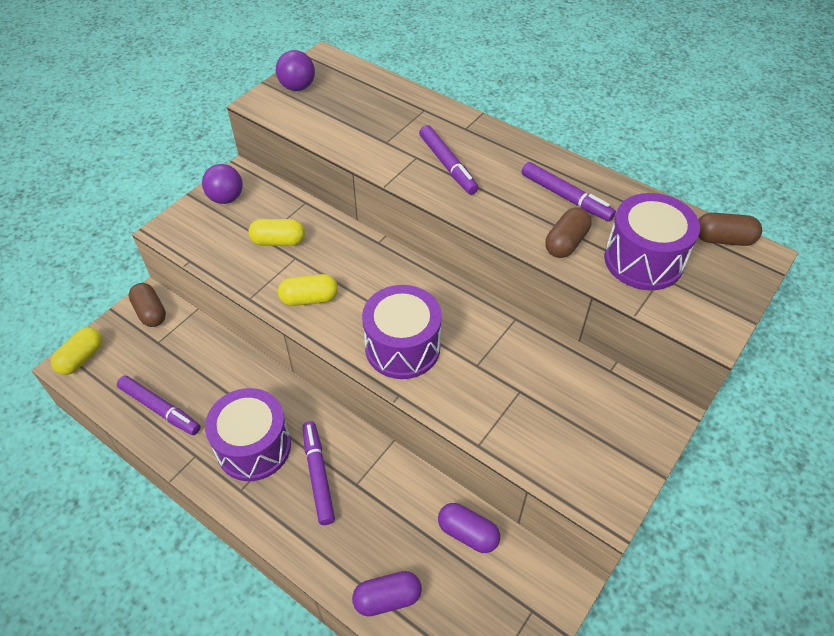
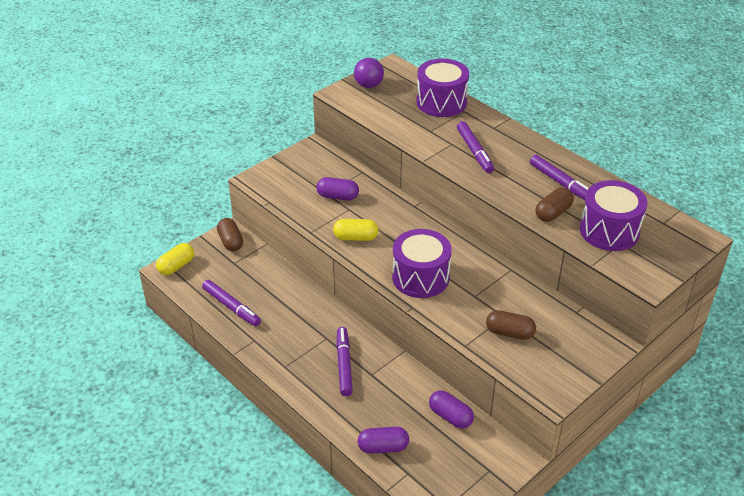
camera: 10 degrees right, 10 degrees down
(226, 198) = (301, 162): purple ball -> none
(254, 447) = (298, 340): purple drum -> purple drum (441, 102)
(278, 241) = (337, 196): yellow capsule -> purple capsule
(723, 239) = (675, 224): brown capsule -> brown capsule (509, 333)

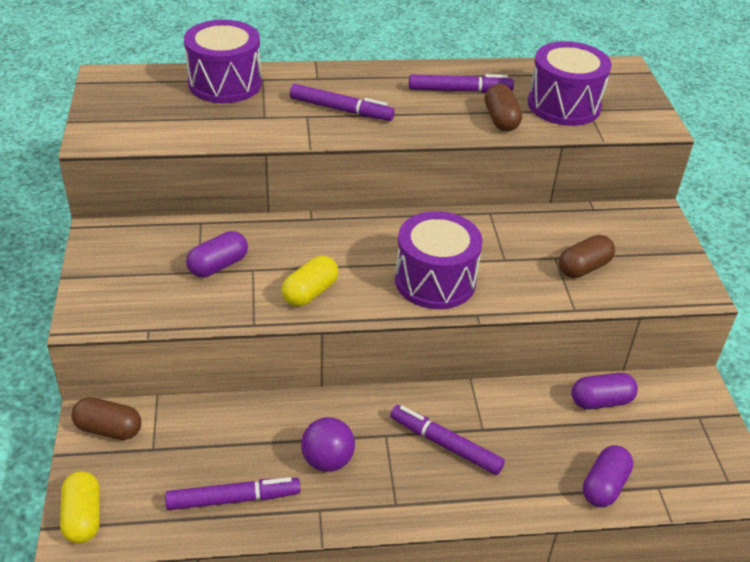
camera: 55 degrees left, 0 degrees up
(368, 85) = (114, 110): purple ball -> purple ball (327, 460)

